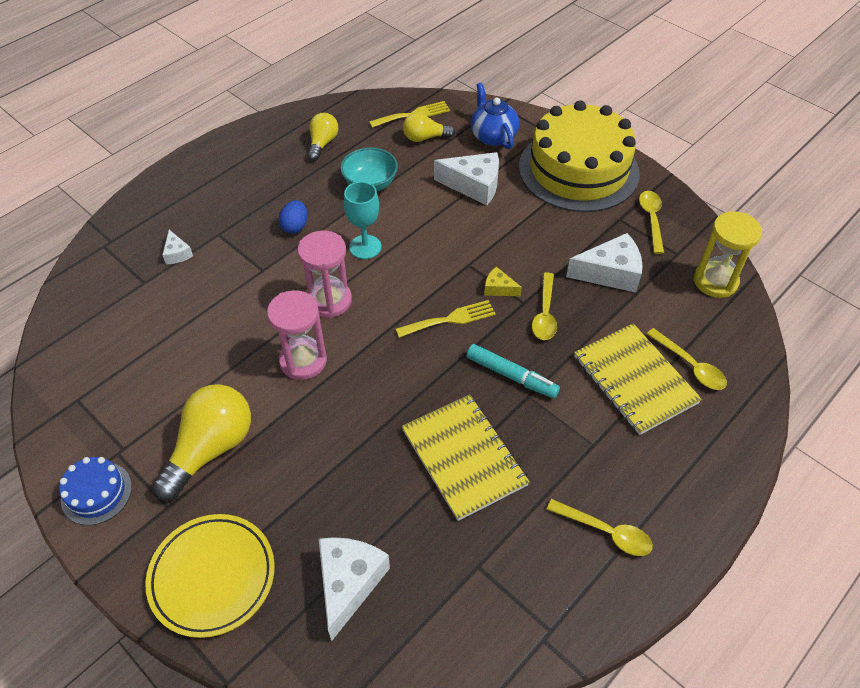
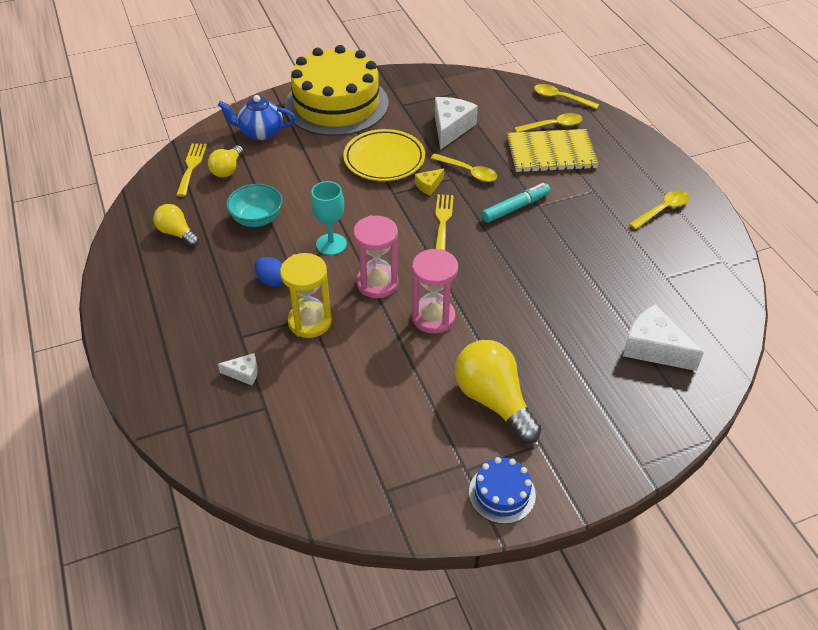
camera: 65 degrees left, 5 degrees down
(212, 577) = (618, 428): yellow plate -> yellow plate (384, 159)
(463, 457) = (574, 255): yellow notebook -> none
(474, 185) = (309, 161): white cheese -> none
(651, 219) = (414, 91): yellow spoon -> yellow spoon (560, 98)
(715, 281) = (489, 87): yellow hourglass -> yellow hourglass (310, 322)

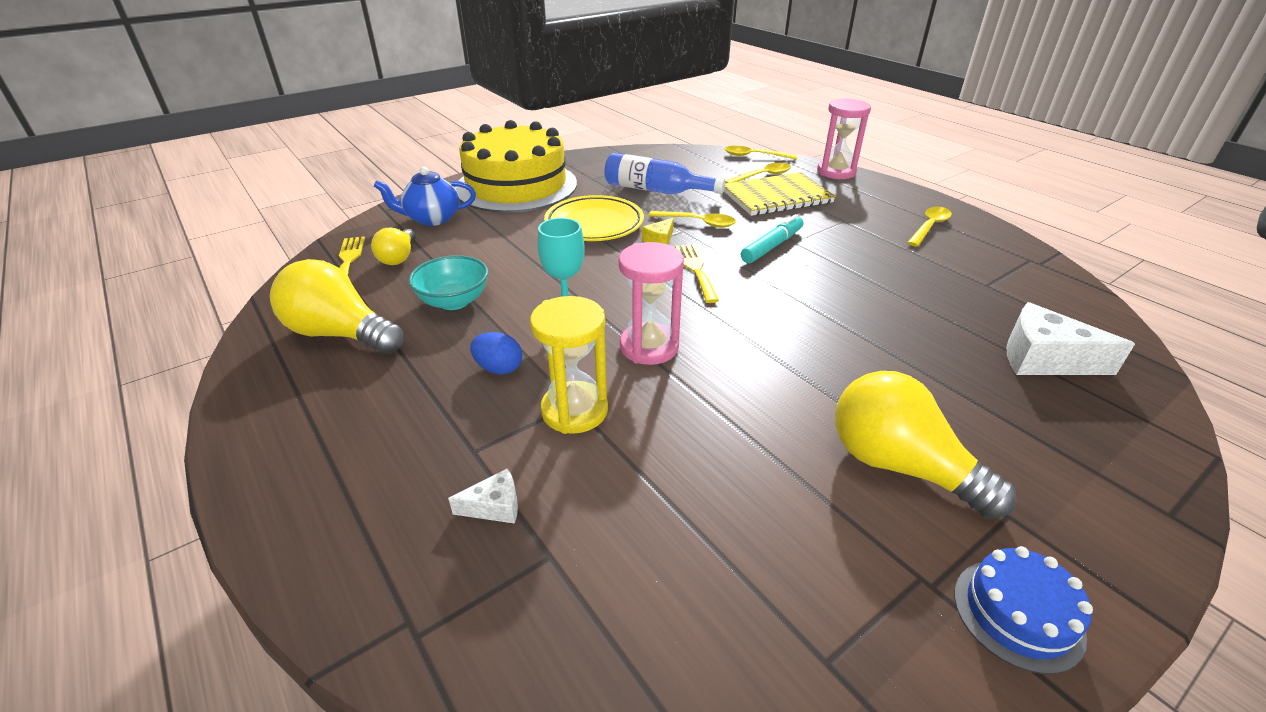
camera: 15 degrees left, 10 degrees down
(177, 233) = (340, 334): yellow light bulb -> yellow light bulb, size x1.74
(433, 317) = (746, 374): pink hourglass -> pink hourglass (836, 172)
(451, 128) = (656, 190): white cheese -> blue bottle

